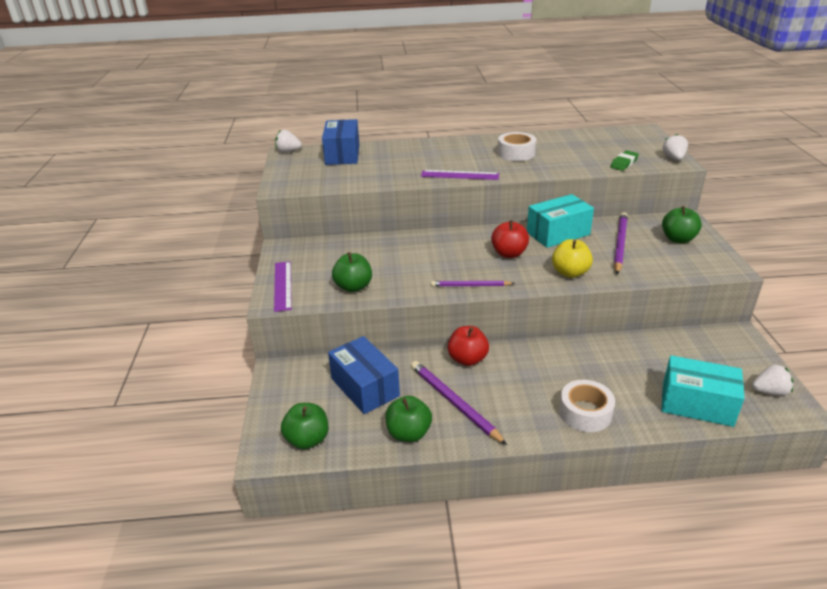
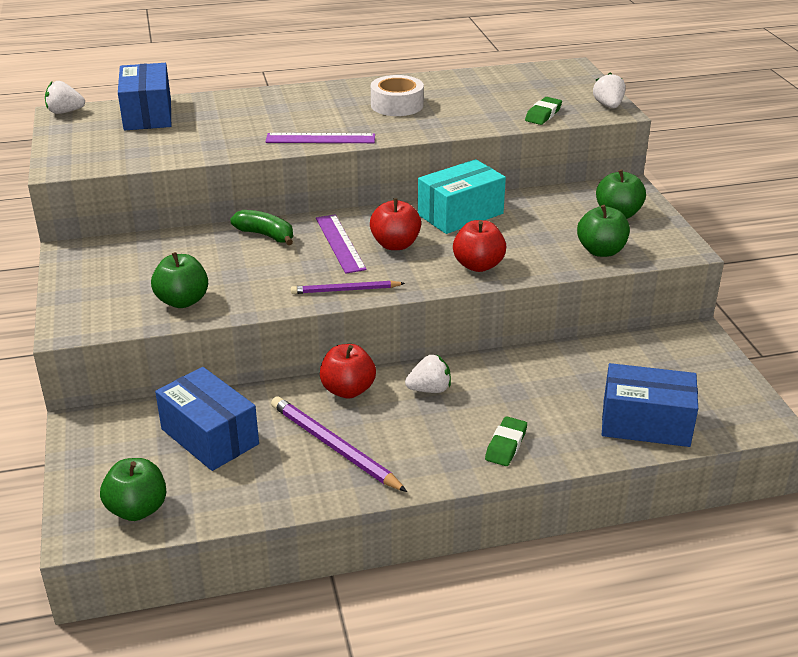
camera: 10 degrees left, 0 degrees up
(283, 285) = (80, 305): purple ruler -> purple ruler (340, 243)
(409, 433) = (276, 489): green apple -> green apple (601, 251)
(416, 242) = (266, 235): none -> green banana
(570, 272) = (478, 265): yellow apple -> red apple
(585, 412) = (506, 445): white tape -> green eraser
(619, 244) = (542, 225): purple pencil -> none
(697, 404) = (645, 423): turquoise box -> blue box
(769, 391) = (734, 401): white strawberry -> white strawberry (429, 389)

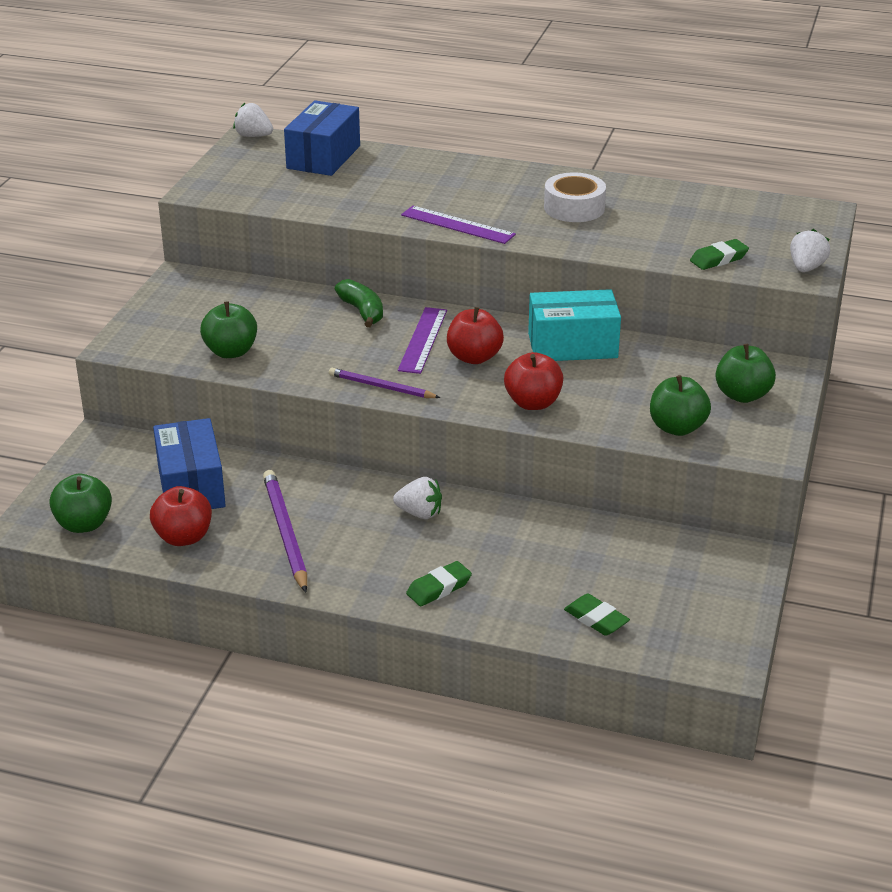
camera: 30 degrees right, 0 degrees up
(348, 390) = (345, 488): red apple -> red apple (183, 537)
(645, 423) = (596, 619): blue box -> green eraser

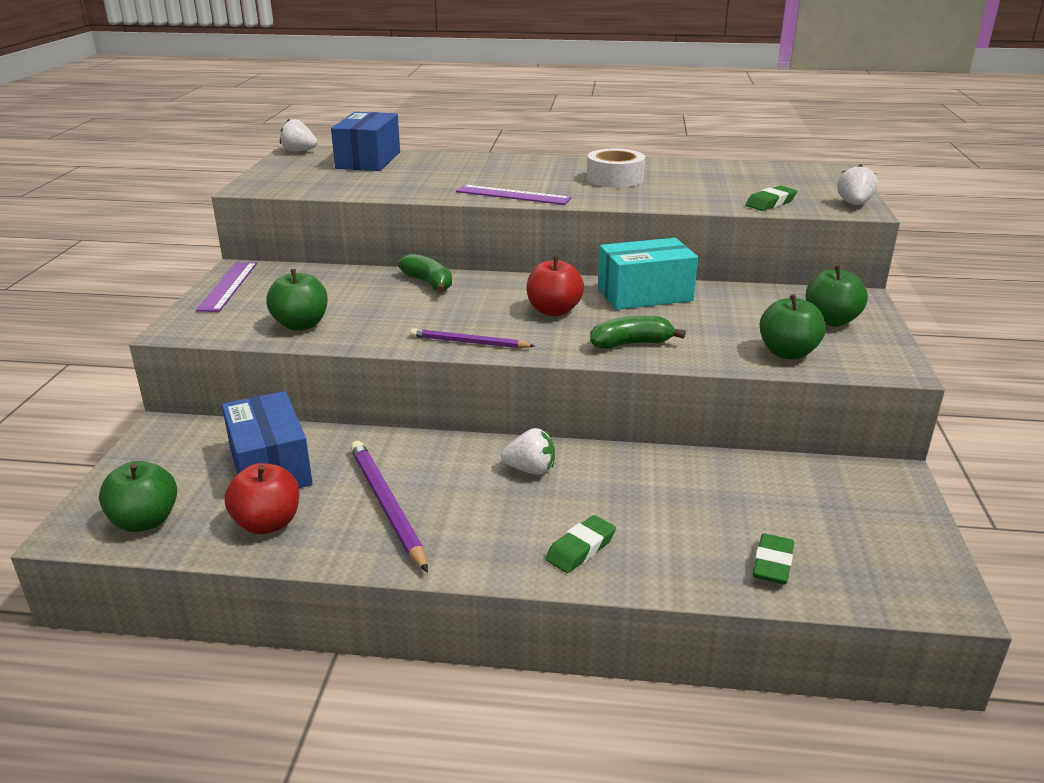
camera: 10 degrees left, 5 degrees down
(423, 340) = (497, 301): purple ruler -> purple ruler (228, 286)
(533, 403) = (631, 344): red apple -> green banana
(596, 619) = (772, 564): green eraser -> green eraser turned 75 degrees clockwise

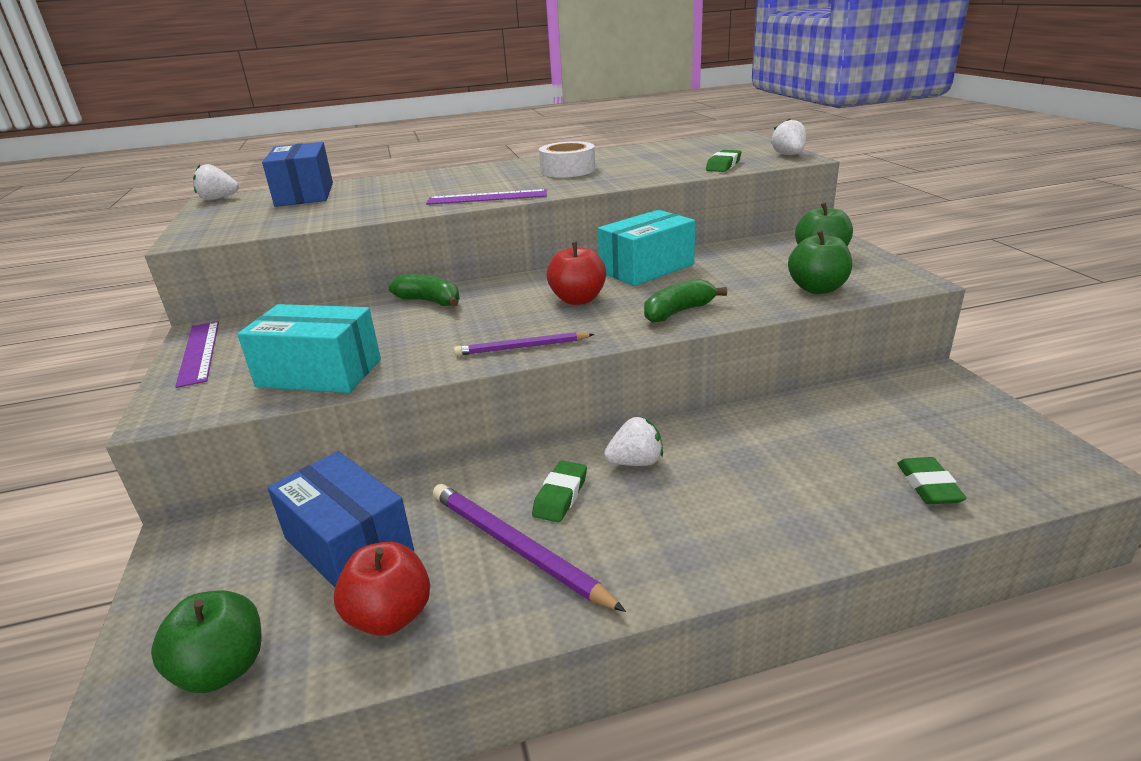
camera: 20 degrees left, 0 degrees up
(301, 325) = (319, 373): green apple -> turquoise box
(580, 549) = (751, 529): green eraser -> green eraser (560, 496)

